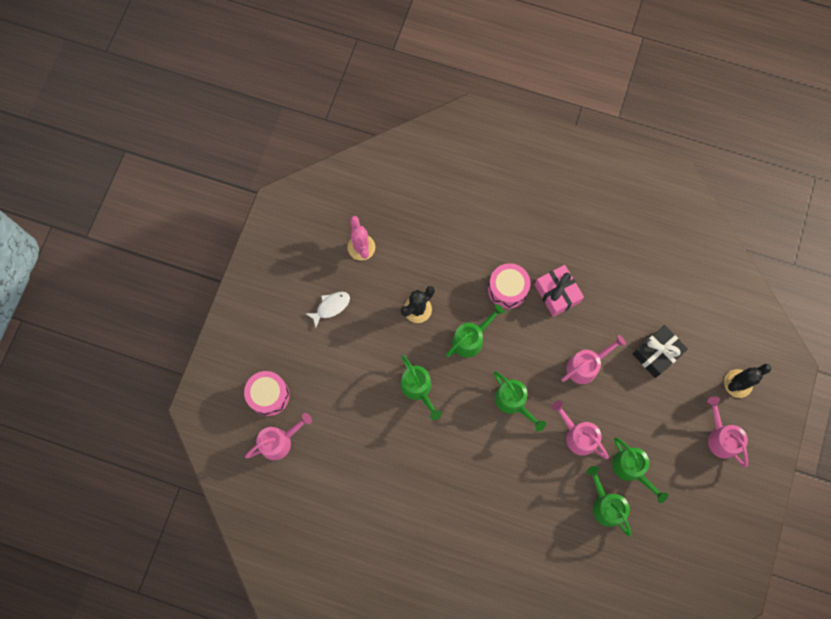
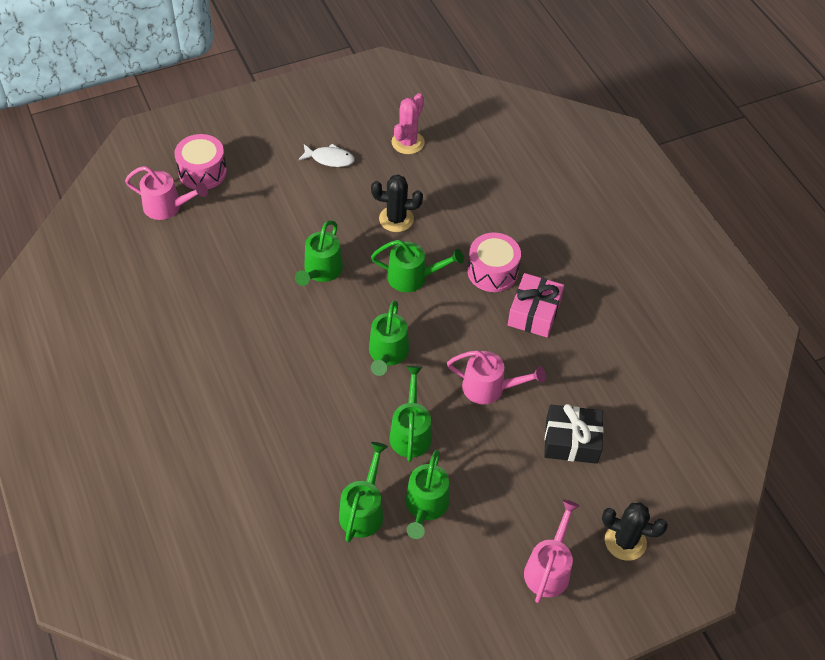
camera: 45 degrees right, 20 degrees down
(577, 435) = (410, 432): pink watering can -> green watering can

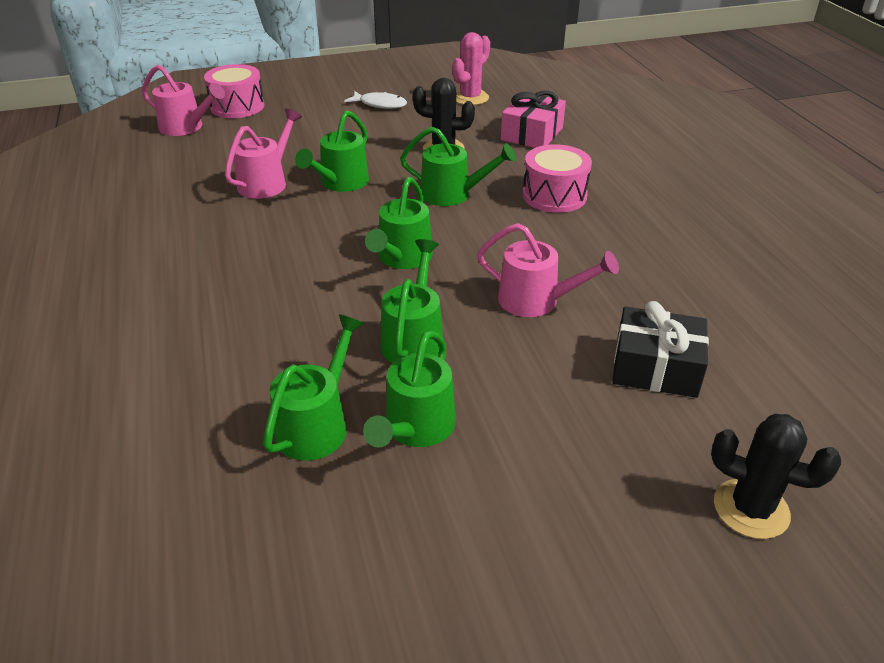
camera: 10 degrees right, 15 degrees down
(534, 313) = (606, 233): pink gift -> pink gift (532, 134)
(549, 568) = (613, 536): pink watering can -> pink watering can (267, 182)

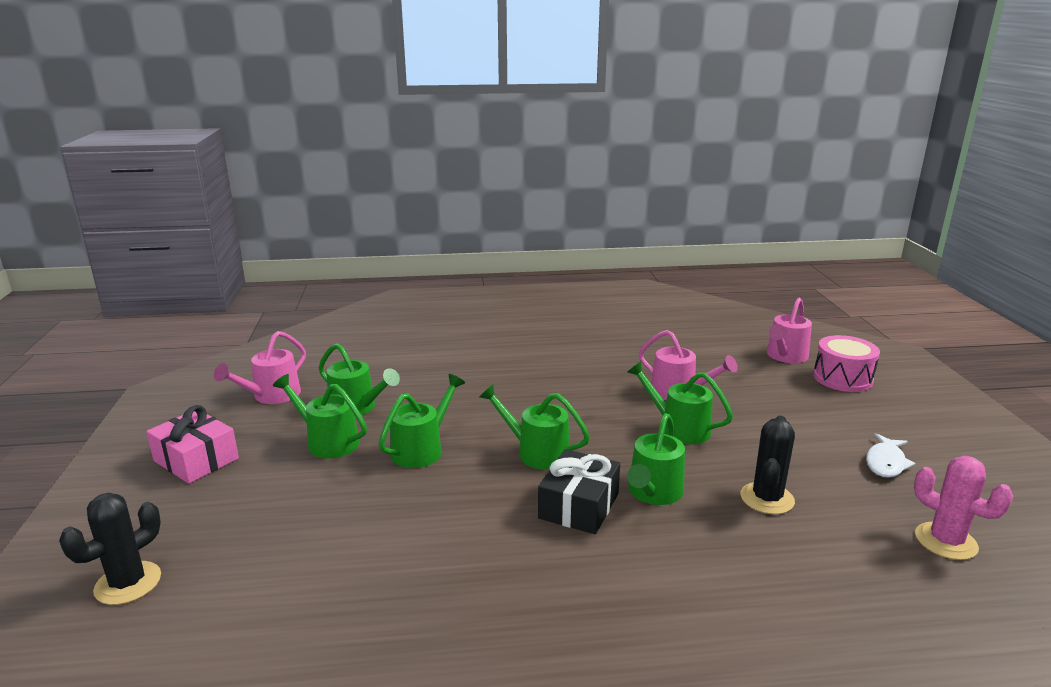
camera: 100 degrees right, 15 degrees down
(414, 338) = (422, 449): green watering can -> green watering can turned 75 degrees counterclockwise
(532, 134) = (832, 584): pink gift -> pink gift (196, 460)
(537, 301) = (441, 520): pink watering can -> pink watering can (271, 396)
(554, 195) = (647, 572): pink drum -> none
(655, 367) = (308, 575): black gift -> black gift (579, 506)

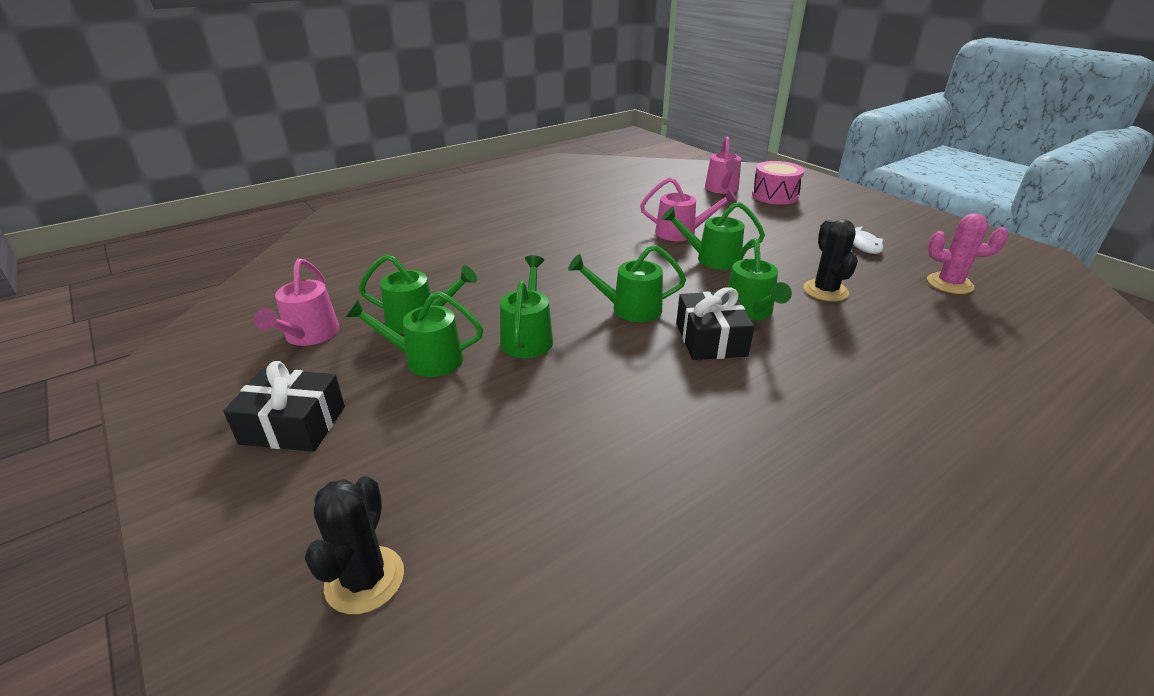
camera: 30 degrees left, 10 degrees up
(196, 460) = (293, 425): pink gift -> black gift

